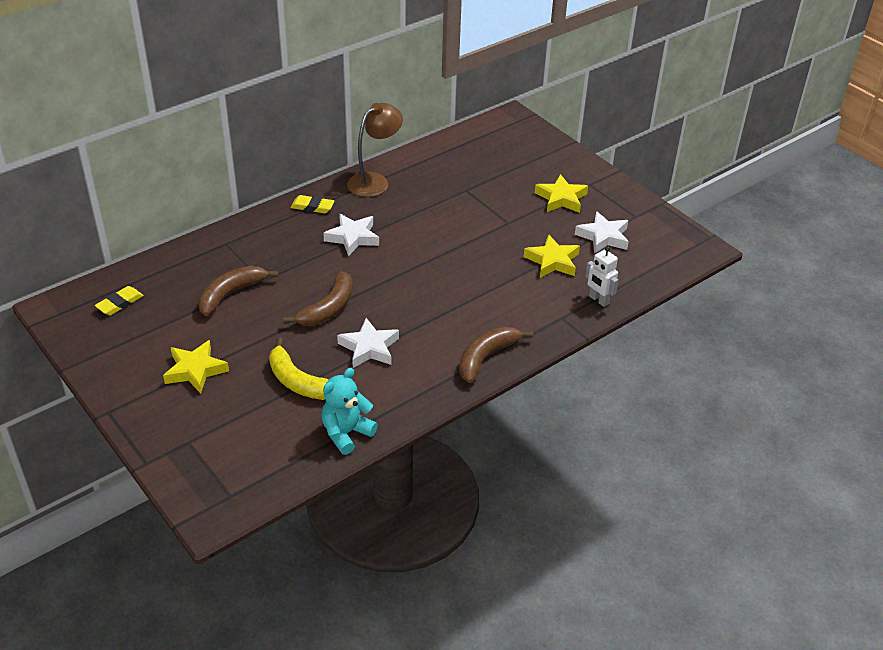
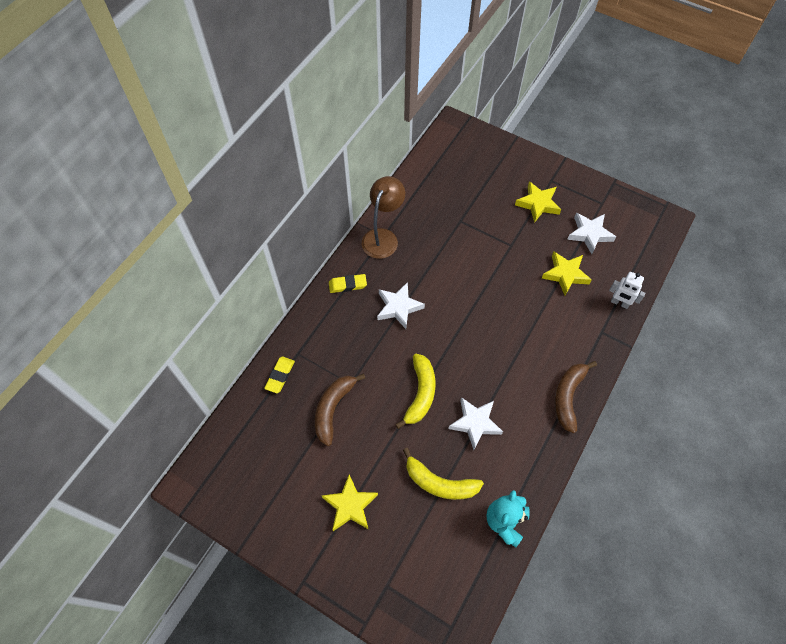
camera: 20 degrees left, 20 degrees up
(120, 303) = (245, 457): yellow eraser -> yellow eraser (280, 376)
(328, 308) = (420, 393): brown banana -> yellow banana

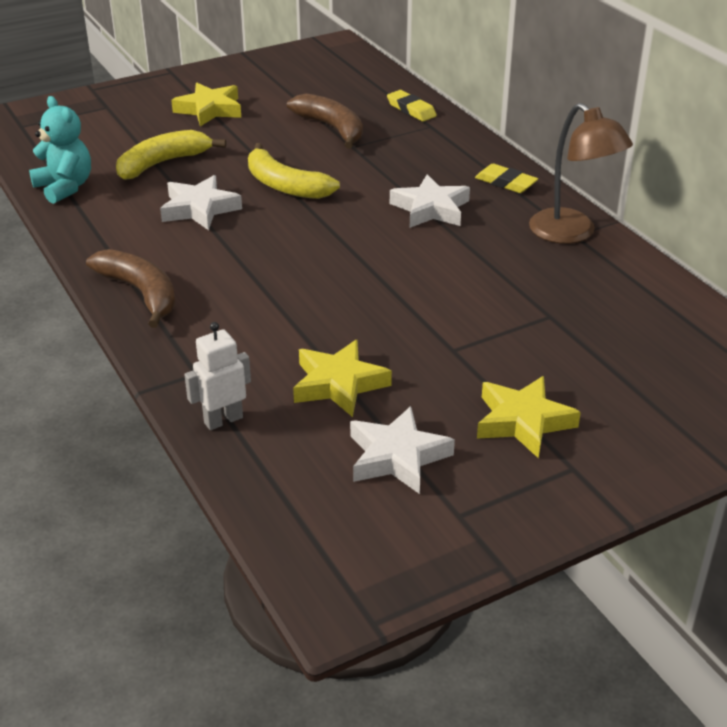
camera: 120 degrees right, 25 degrees down
(347, 285) = (505, 183): yellow eraser -> yellow eraser turned 75 degrees counterclockwise

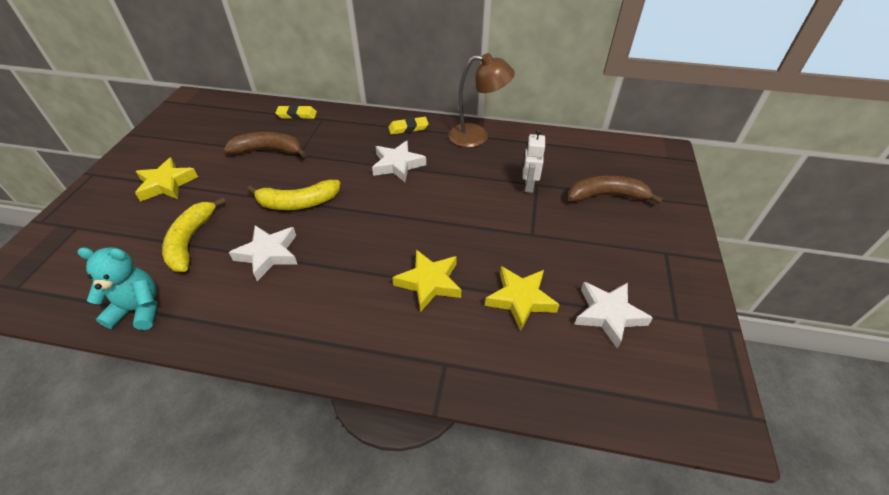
camera: 50 degrees left, 10 degrees up
(141, 293) = (324, 341): brown banana -> brown banana (606, 196)
(223, 420) = (507, 378): white robot -> white robot (528, 186)
(523, 421) = (615, 247): yellow star -> yellow star (429, 282)

